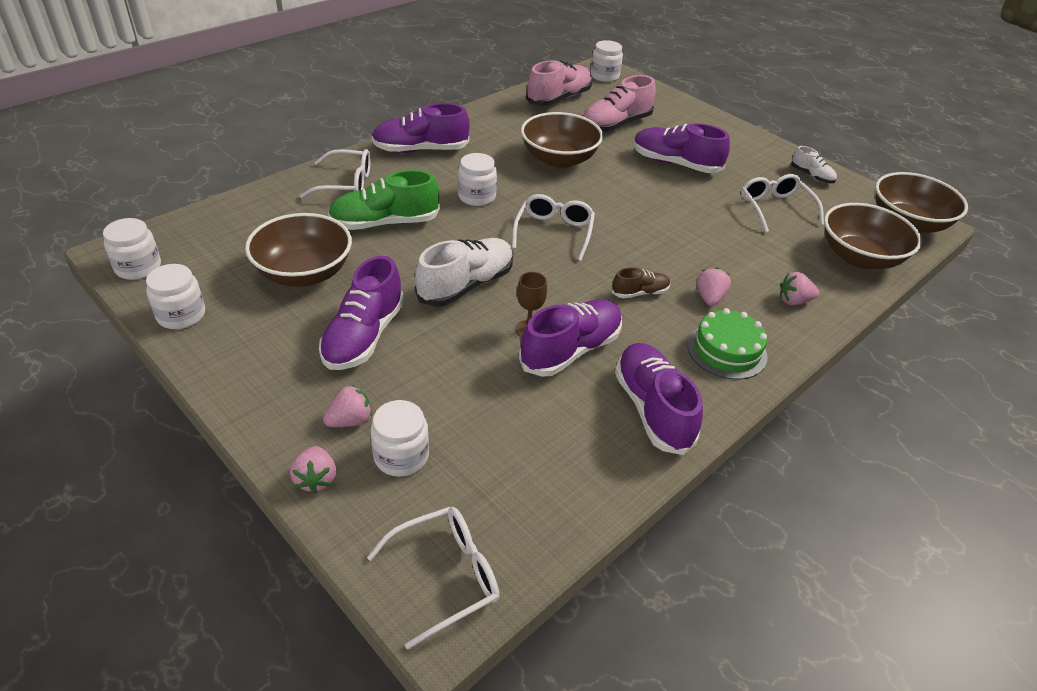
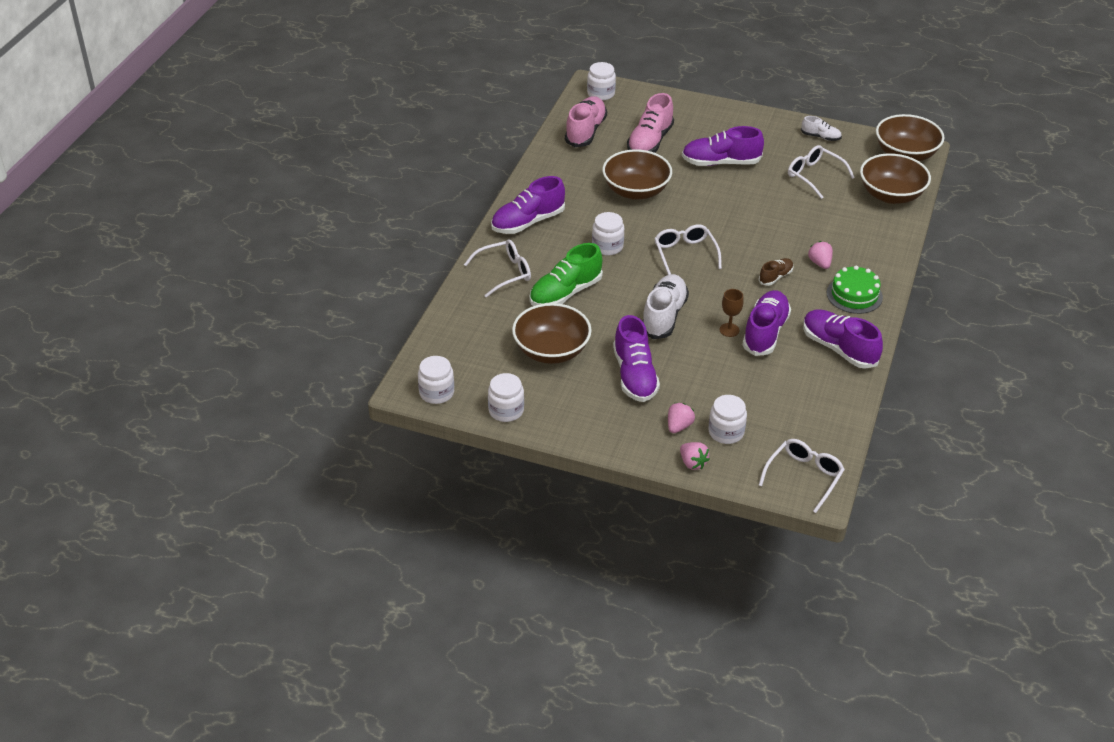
camera: 25 degrees left, 0 degrees up
(794, 301) = (871, 244): pink strawberry -> none

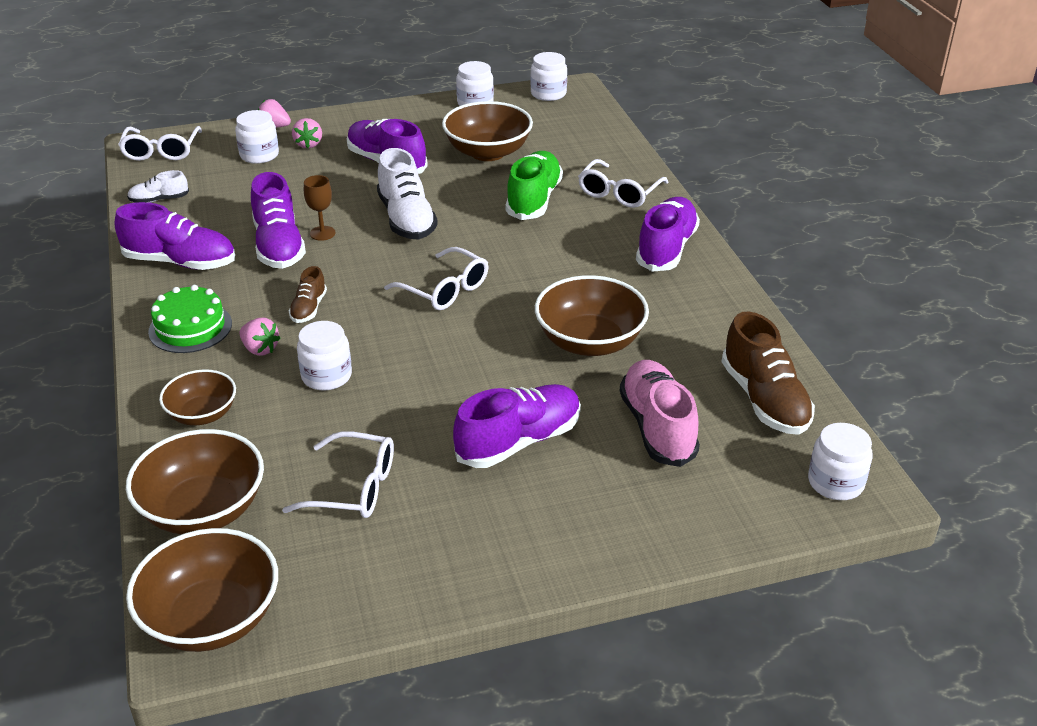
camera: 145 degrees right, 5 degrees down
(585, 131) = (764, 400): pink shoe -> brown shoe
(607, 246) = (545, 260): white jar -> white jar (326, 376)
(820, 137) = (395, 580): white shoe -> white shoe (159, 200)
(871, 240) = (202, 414): none -> brown bowl

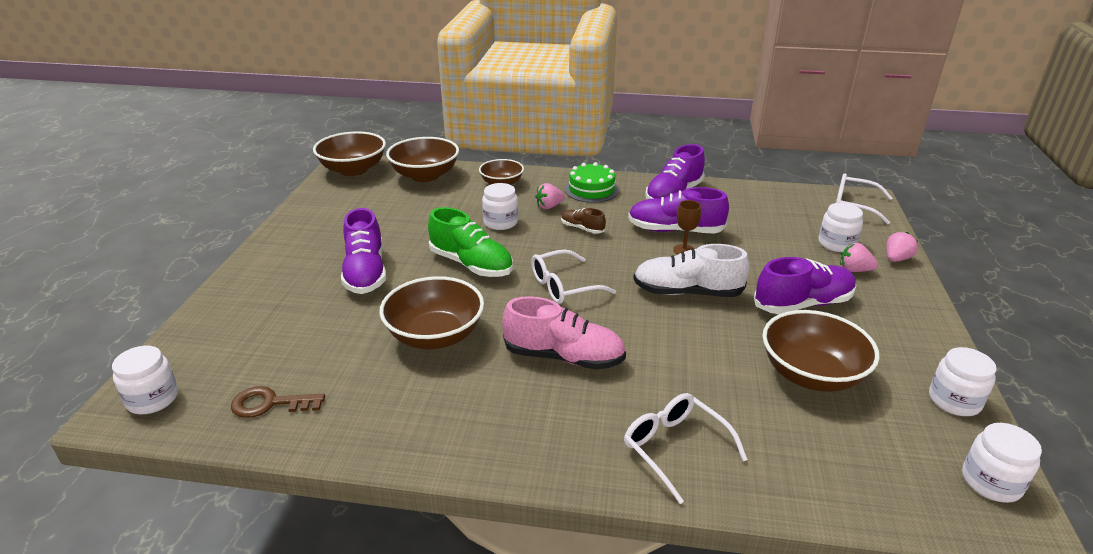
camera: 115 degrees right, 5 degrees down
(159, 200) = (769, 197): white shoe -> none
(354, 488) = (393, 213): white glasses -> none
(534, 200) = (688, 376): green shoe -> green shoe (471, 264)
(657, 427) = (310, 334): pink shoe -> pink shoe (564, 357)
(666, 249) = (535, 440): purple shoe -> none
(764, 400) = (270, 404): brown shoe -> brown key

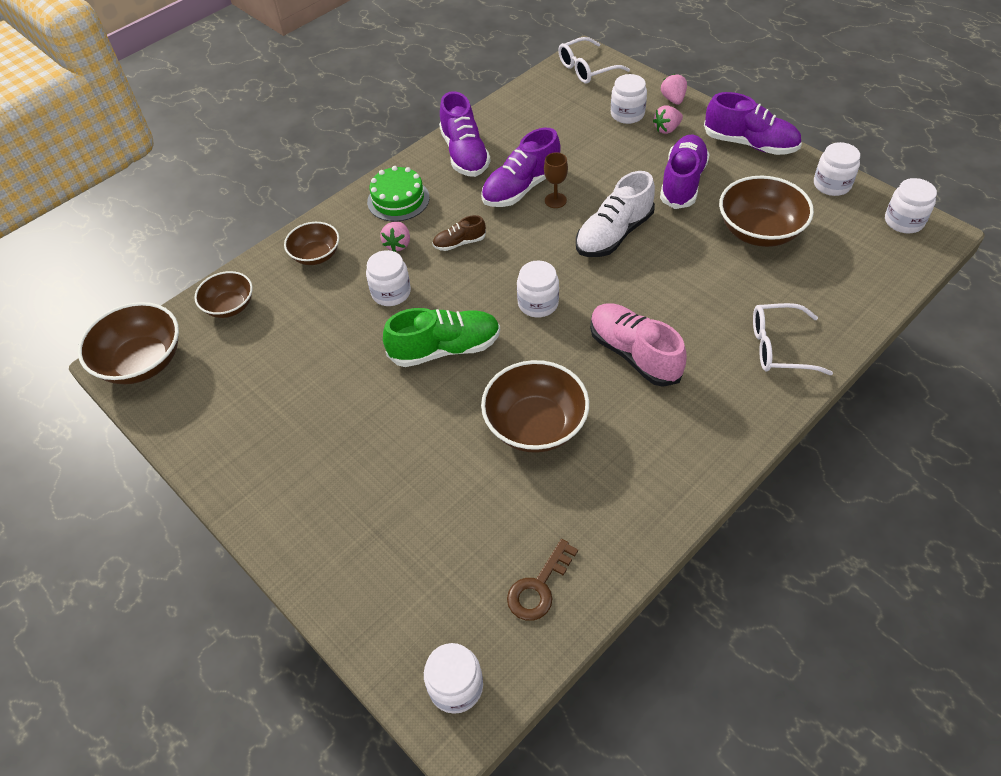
camera: 50 degrees left, 20 degrees up
(365, 273) = (383, 436): purple shoe -> purple shoe (750, 144)
(425, 175) = (230, 306): brown bowl -> brown bowl, size x0.62
(563, 286) = (538, 303): white glasses -> white jar
(564, 357) = (634, 354): pink shoe -> pink shoe turned 90 degrees counterclockwise

